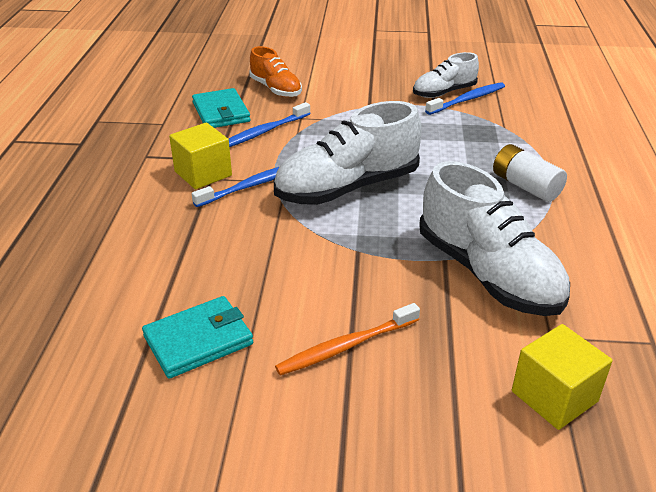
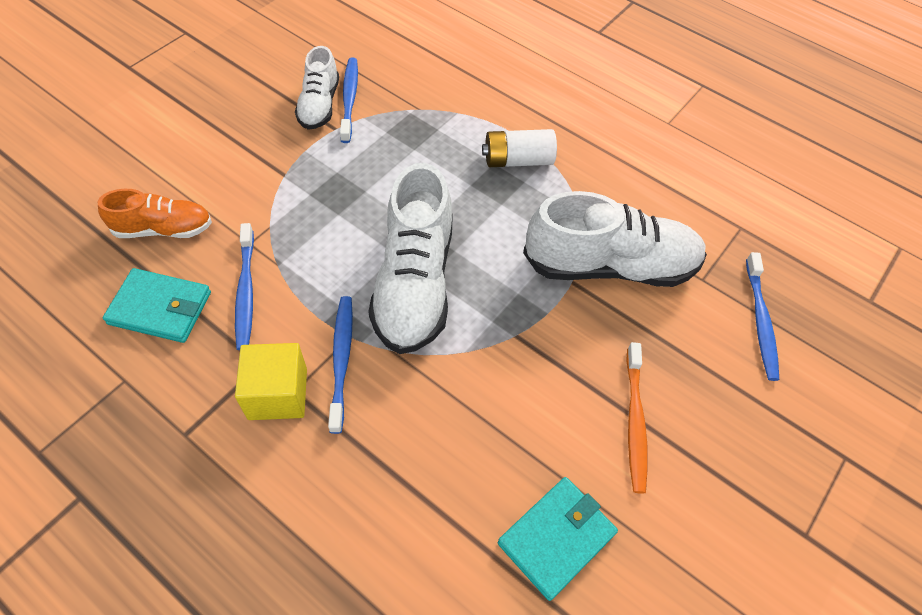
camera: 60 degrees left, 20 degrees up
(198, 340) = (556, 538): turquoise wallet -> turquoise wallet turned 45 degrees clockwise
(554, 396) = (760, 321): yellow cube -> blue toothbrush

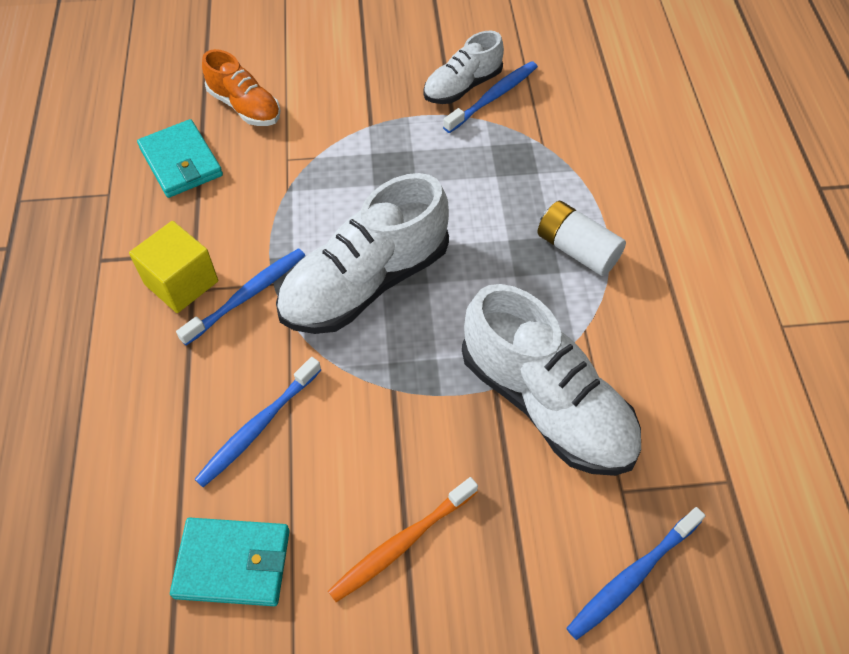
camera: 50 degrees right, 0 degrees up
(246, 292) = (244, 193): blue toothbrush -> blue toothbrush (257, 428)

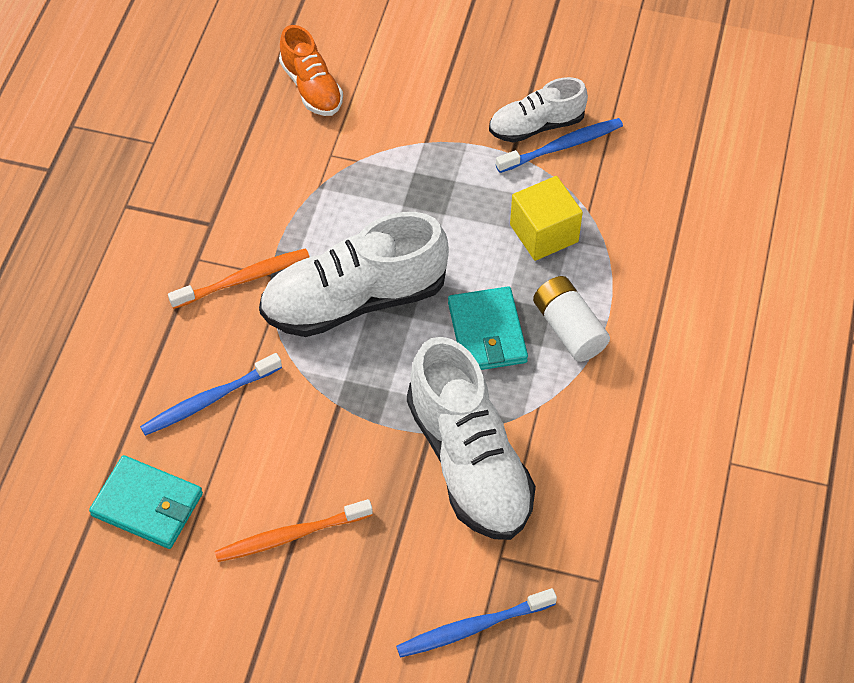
camera: 20 degrees right, 0 degrees up
(181, 162) = (230, 129): turquoise wallet -> turquoise wallet (487, 333)
(181, 282) = (189, 249): yellow cube -> yellow cube (544, 233)
(248, 295) = (244, 279): blue toothbrush -> orange toothbrush

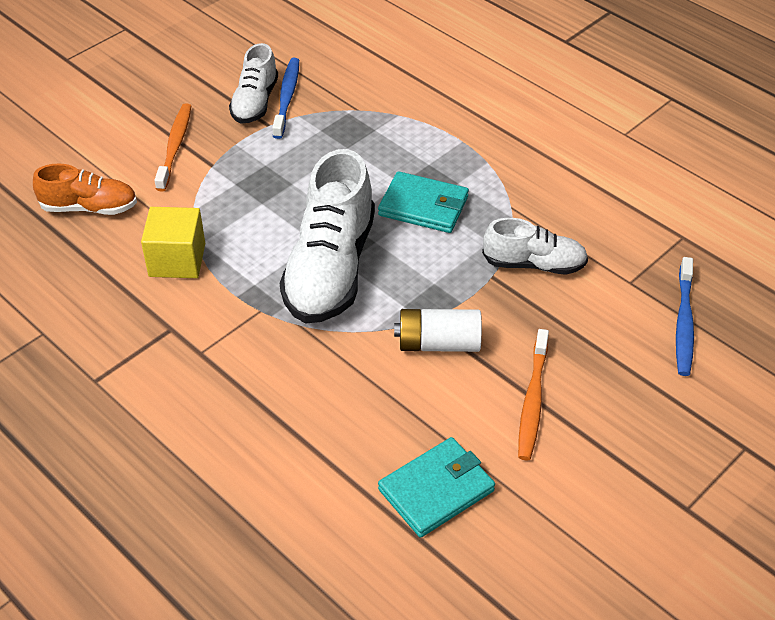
camera: 60 degrees left, 10 degrees down
(208, 400) = (357, 403): blue toothbrush -> none
(244, 279) = (250, 329): orange toothbrush -> orange toothbrush (175, 146)
(469, 461) = (534, 264): white shoe -> white shoe, size x0.57
(544, 233) = (358, 139): yellow cube -> yellow cube (177, 260)
(569, 328) = (454, 162): white battery -> white battery (438, 343)

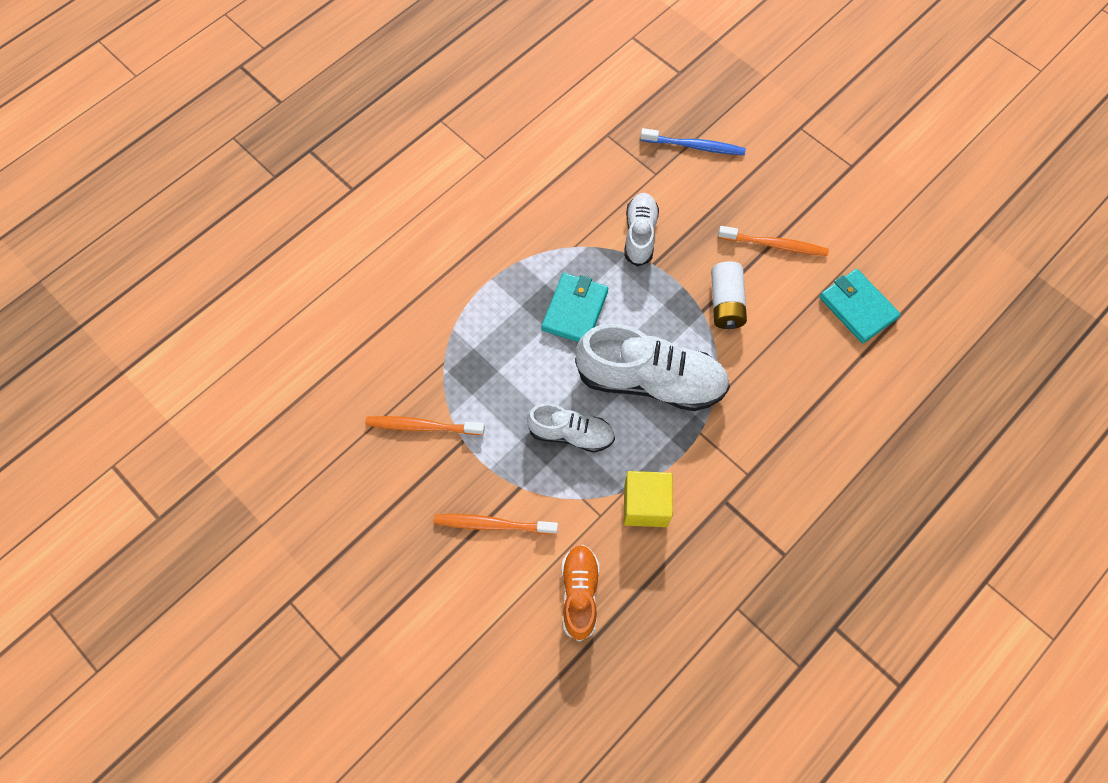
camera: 90 degrees left, 20 degrees up
(255, 102) = (428, 455): white shoe -> white shoe (571, 434)
(287, 97) = (422, 426): blue toothbrush -> orange toothbrush

